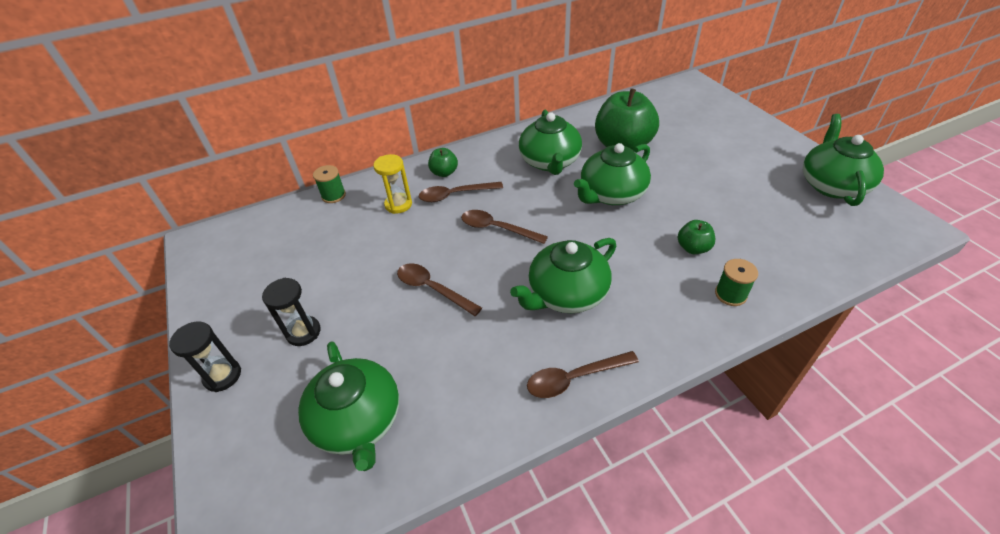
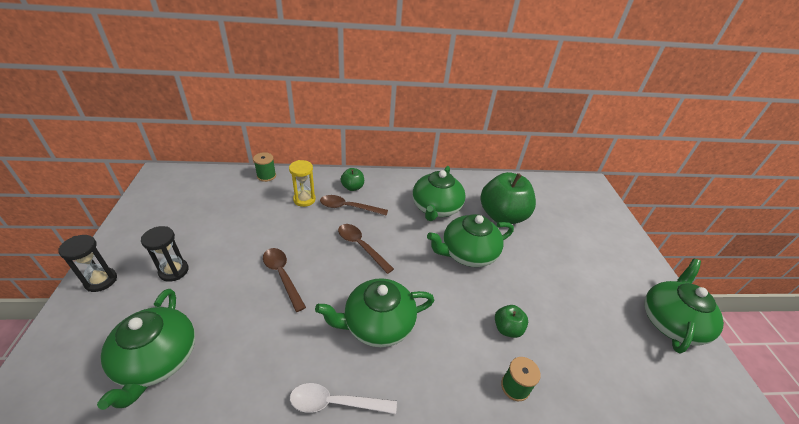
camera: 15 degrees right, 5 degrees down
(574, 378) = (335, 402): brown spoon -> white spoon

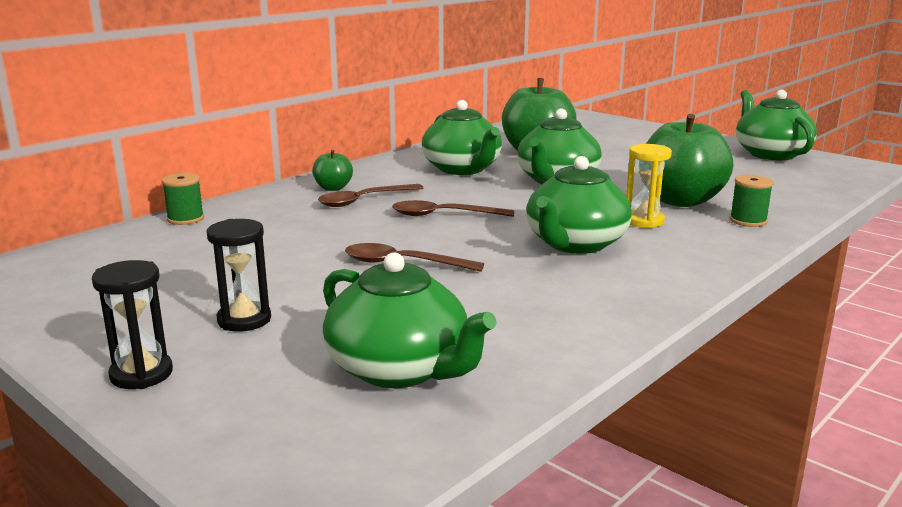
camera: 40 degrees left, 20 degrees down
(304, 199) = (291, 215): yellow hourglass -> yellow hourglass (643, 221)
(335, 402) = (644, 292): white spoon -> none
(507, 328) = (680, 201): green apple -> green apple, size x2.13

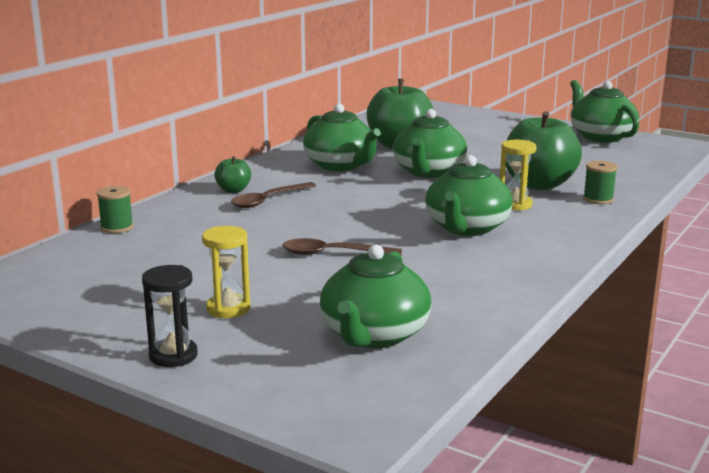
camera: 10 degrees left, 0 degrees up
(244, 320) = (228, 309): black hourglass -> yellow hourglass
(400, 369) = (374, 335): green teapot -> green teapot turned 75 degrees clockwise
(444, 215) = (346, 209): brown spoon -> none

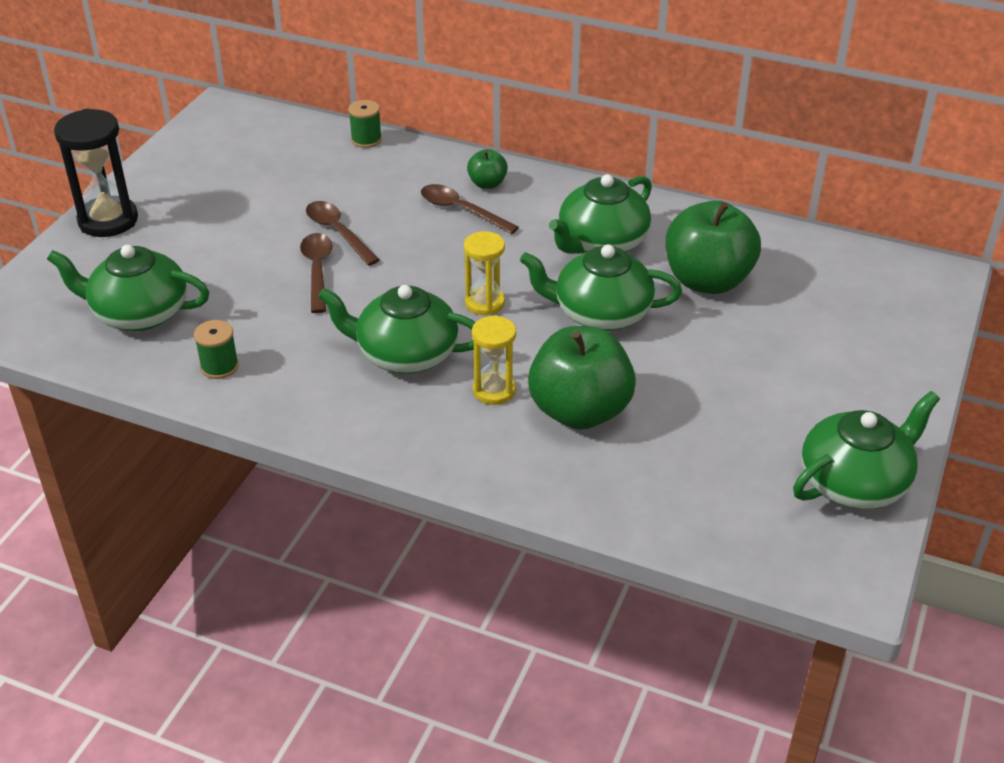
camera: 80 degrees right, 20 degrees up
(173, 355) = (108, 220): black hourglass -> black hourglass, size x1.60
(228, 309) = (190, 231): yellow hourglass -> yellow hourglass (484, 303)
(274, 244) = (338, 232): none -> brown spoon
(598, 199) = (535, 466): green spool -> green spool (219, 366)

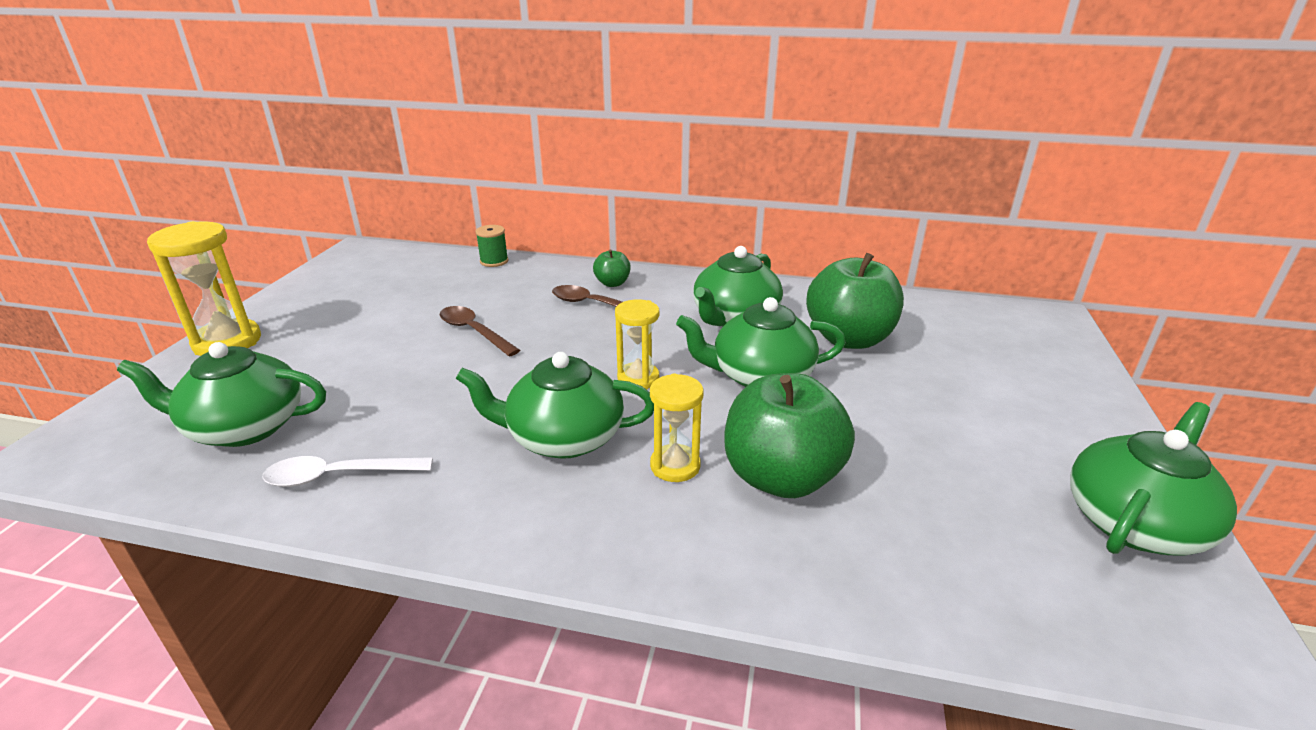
camera: 10 degrees left, 10 degrees down
(108, 220) = (227, 342): black hourglass -> yellow hourglass
(219, 366) = (338, 476): green spool -> white spoon
(317, 270) = (455, 366): brown spoon -> none

